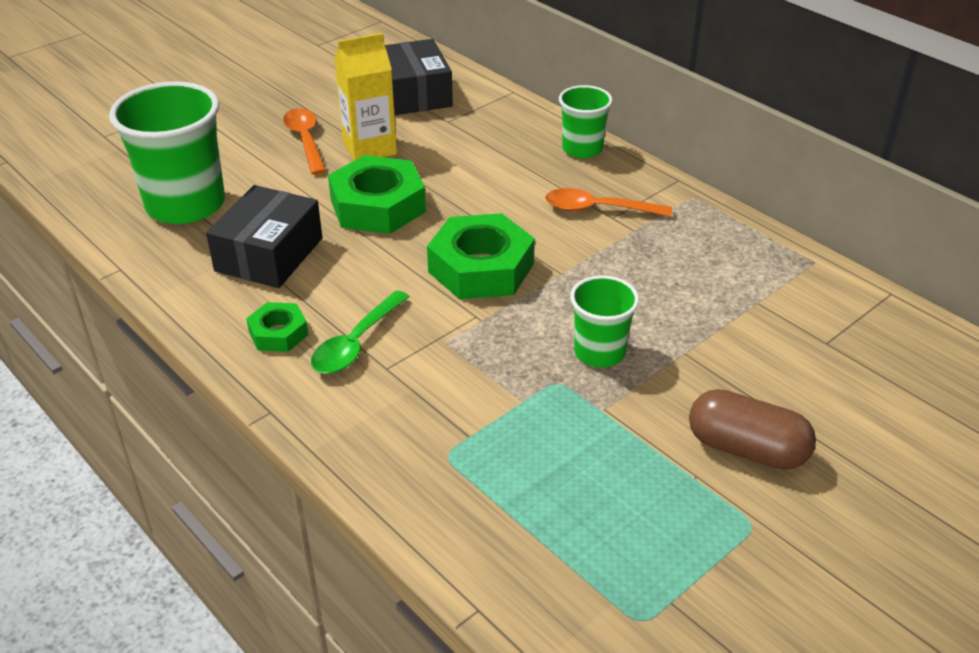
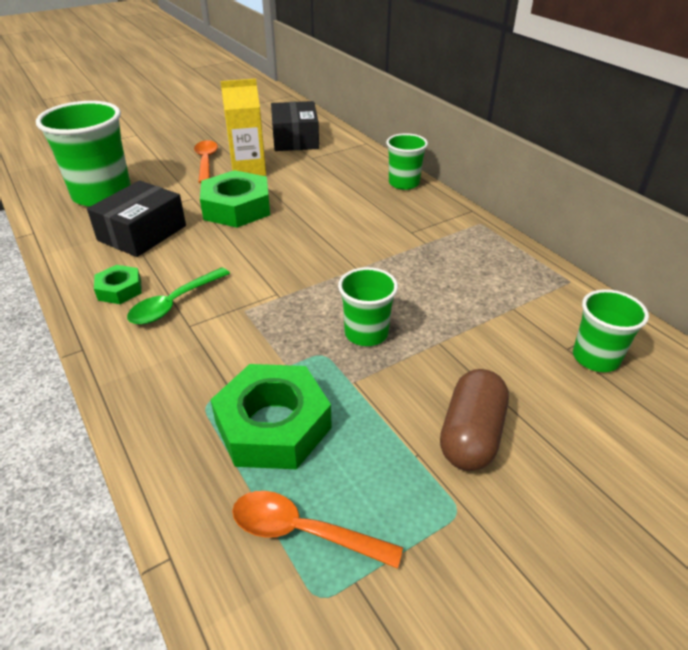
camera: 10 degrees right, 0 degrees up
(481, 268) = (295, 258): green nut -> green nut (273, 425)
(598, 209) = (402, 225): orange spoon -> orange spoon (303, 531)
(746, 449) = (471, 435): brown capsule -> brown capsule turned 75 degrees clockwise
(859, 349) = (595, 358): none -> green cup

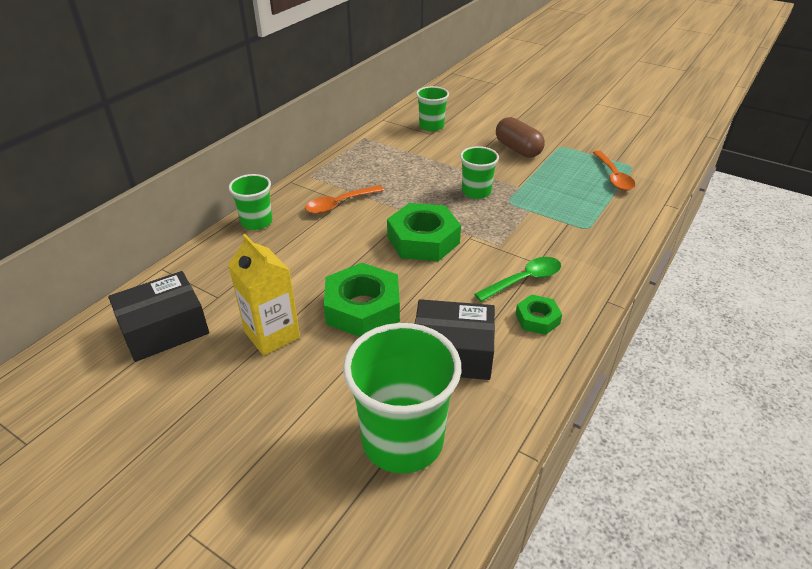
camera: 115 degrees left, 0 degrees up
(174, 304) = (524, 280): green spoon -> green spoon turned 45 degrees counterclockwise
(206, 161) = (264, 385): orange spoon -> orange spoon (339, 204)
(273, 425) = (573, 201): green nut -> green nut (423, 240)
(471, 435) = (518, 149): brown capsule -> brown capsule turned 60 degrees clockwise

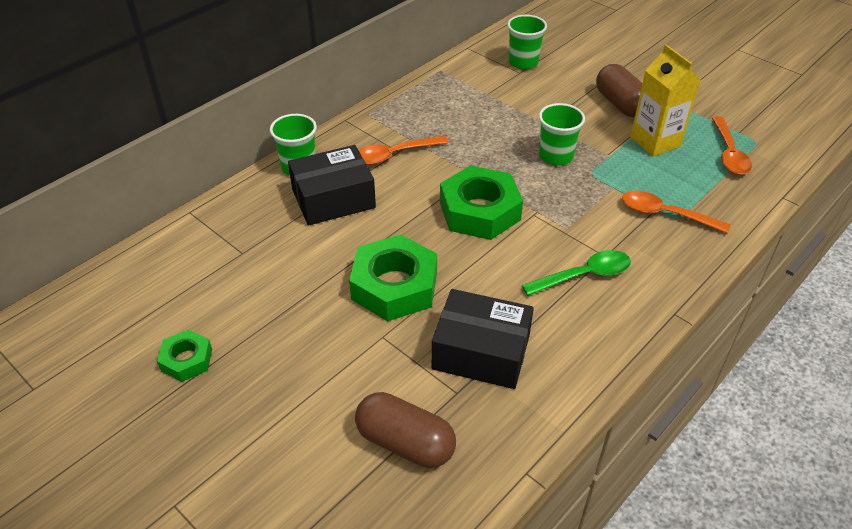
camera: 10 degrees right, 5 degrees up
(164, 329) = (182, 283): black box -> black box (333, 199)
(272, 335) = (292, 305): yellow carton -> yellow carton (655, 142)
(402, 440) = (405, 443): green cup -> brown capsule
(537, 319) = (586, 325): green nut -> green nut (186, 360)
(577, 226) = (665, 214): none -> orange spoon

